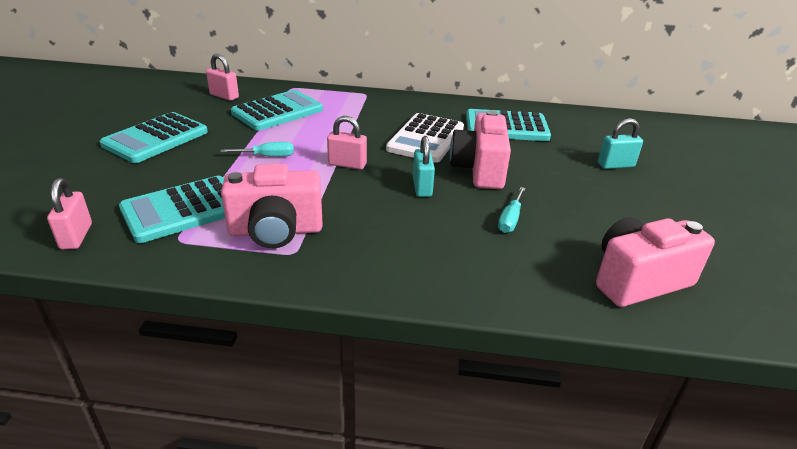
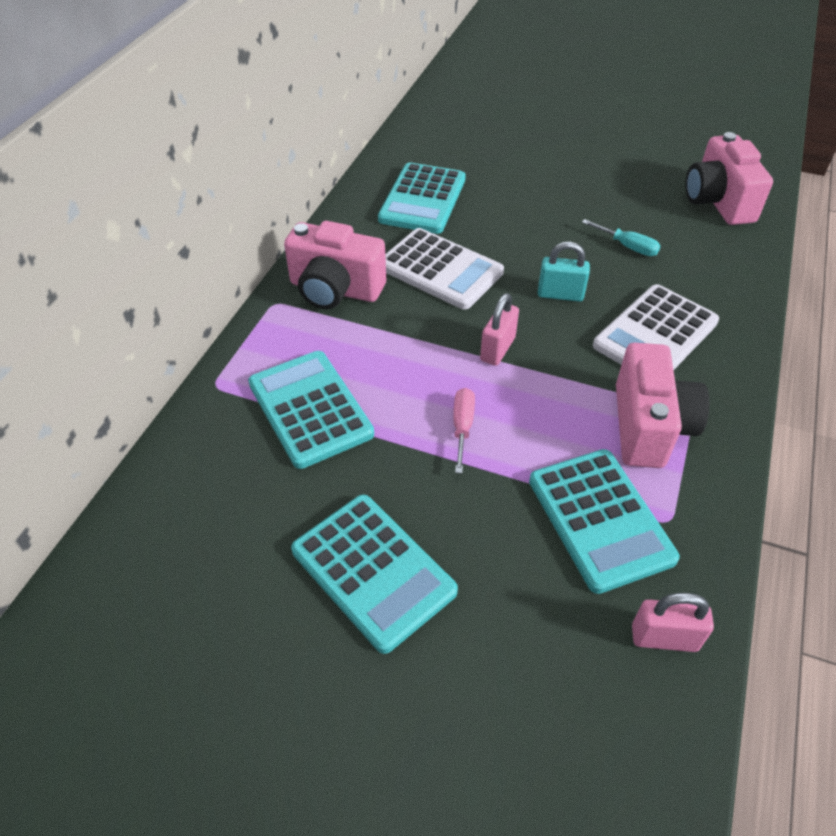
camera: 75 degrees left, 15 degrees up
(224, 96) = (218, 479): pink padlock -> none
(267, 156) = (462, 427): turquoise screwdriver -> pink screwdriver
(390, 235) = (655, 334): none -> white calculator
(479, 170) = (525, 244): pink camera -> pink camera (335, 289)
(615, 165) = (527, 152): turquoise padlock -> none

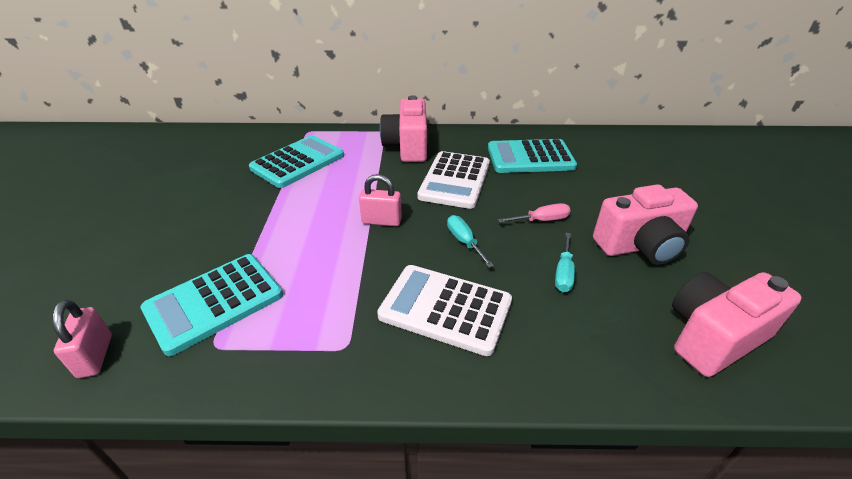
camera: 70 degrees right, 10 degrees down
(373, 571) = (173, 210): turquoise calculator -> none
(462, 427) = (296, 220): pink screwdriver -> pink screwdriver (541, 220)
(560, 294) = (464, 242): turquoise padlock -> turquoise screwdriver
(649, 426) = (321, 319): pink camera -> pink camera (640, 246)

